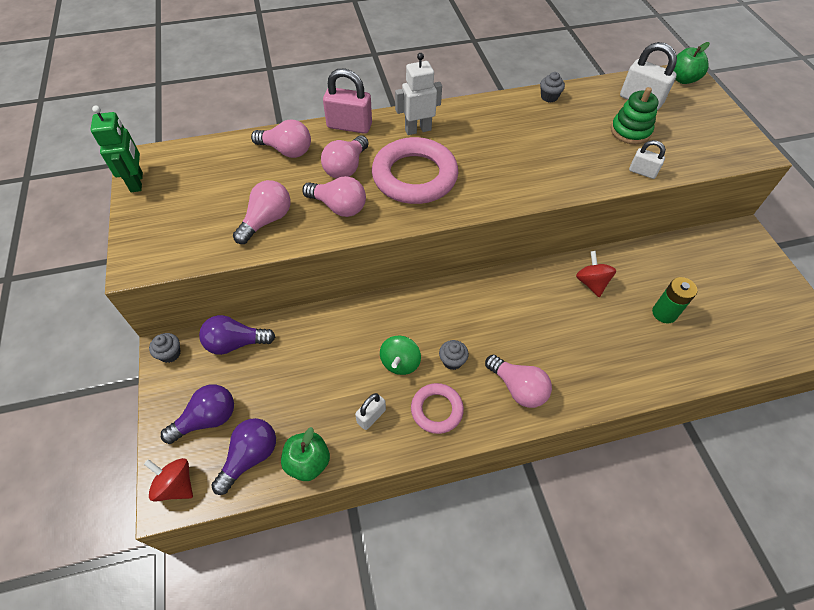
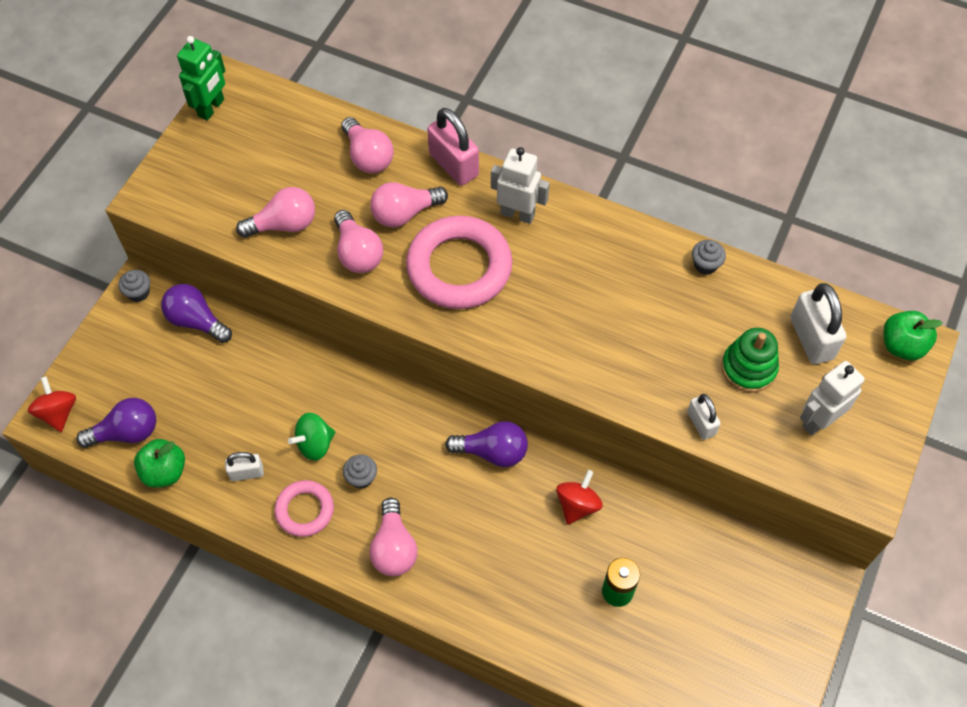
camera: 40 degrees right, 5 degrees up
(207, 419) = (121, 375): purple light bulb -> purple light bulb (492, 452)
(692, 134) = (818, 421): none -> white robot

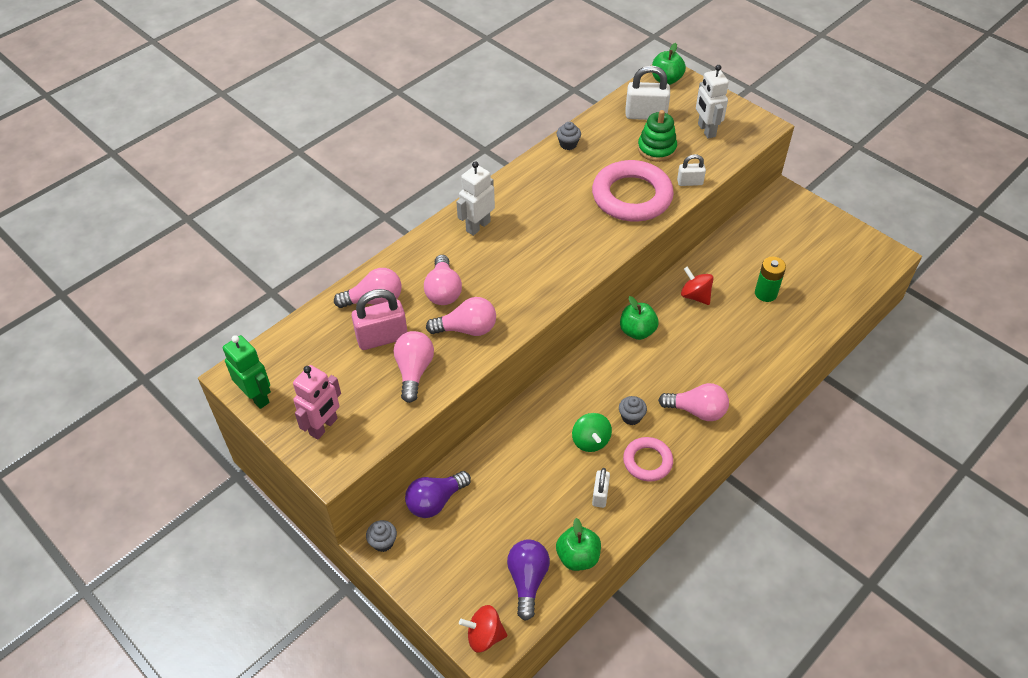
camera: 70 degrees left, 10 degrees down
(191, 174) = (324, 427): none -> pink robot
(453, 165) = (412, 250): pink padlock -> pink padlock (382, 338)
(459, 267) = (510, 271): pink ring -> pink ring (632, 196)
(492, 452) = (637, 331): purple light bulb -> green apple

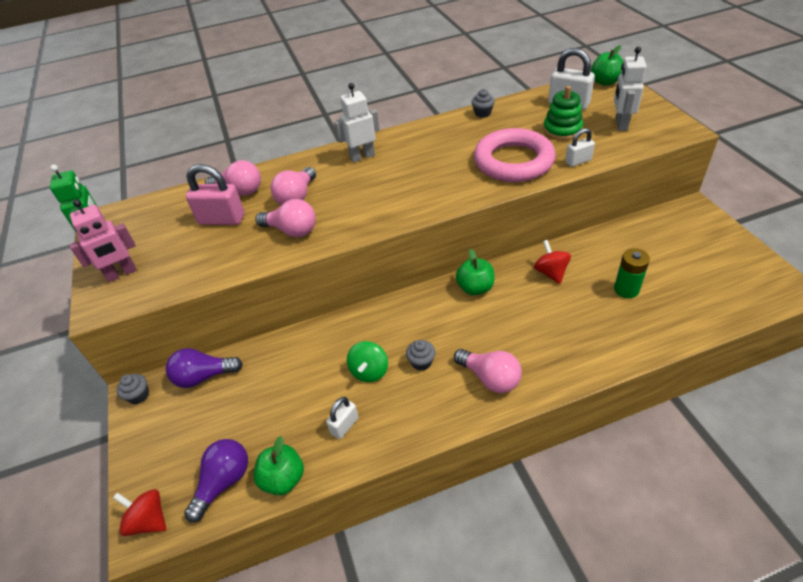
camera: 30 degrees right, 5 degrees down
(414, 371) = (223, 251): pink light bulb -> none
(647, 461) = (410, 410): pink ring -> none
(690, 182) = (578, 161): white padlock -> white padlock turned 45 degrees counterclockwise

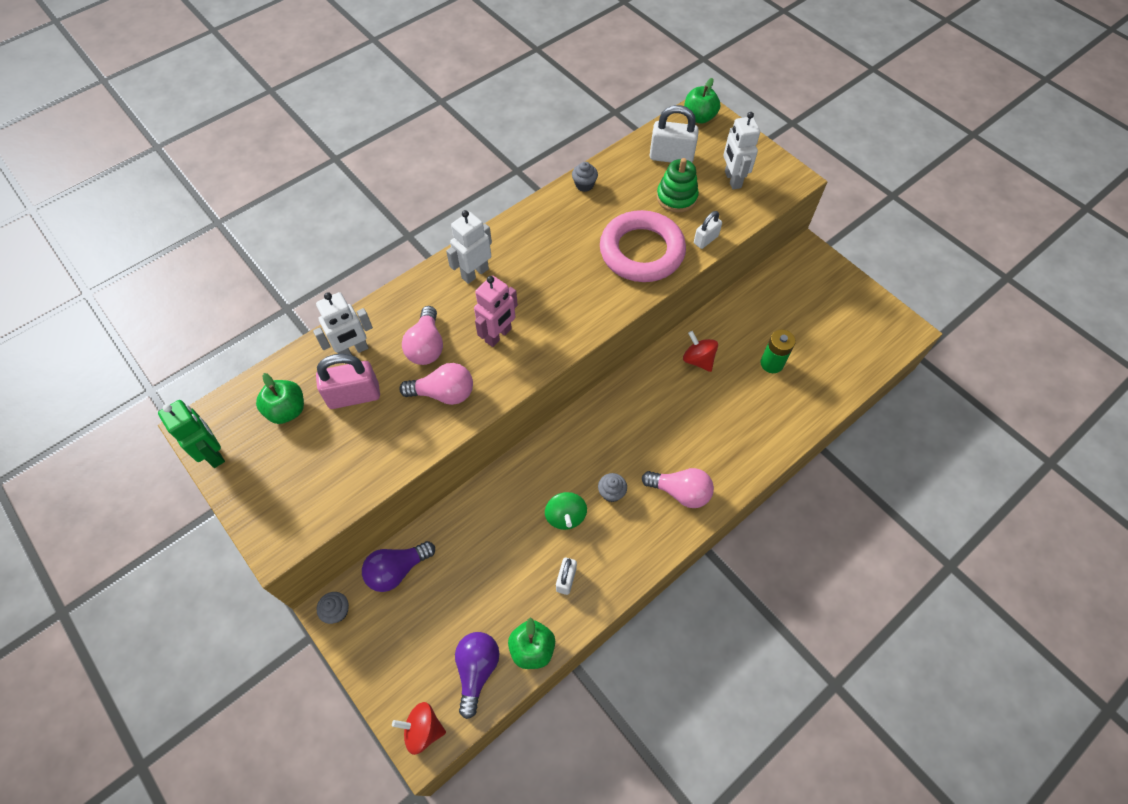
camera: 25 degrees left, 15 degrees up
(122, 274) = (276, 495): pink robot -> pink robot (498, 335)
(240, 191) = (353, 351): pink light bulb -> white robot
(475, 288) = (632, 395): green apple -> green apple (287, 410)

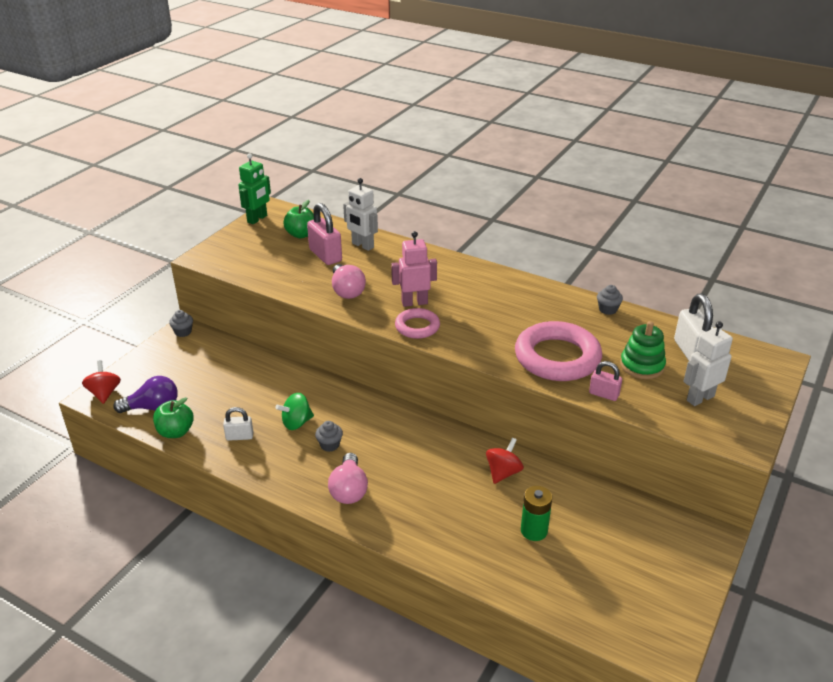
camera: 70 degrees right, 25 degrees down
(397, 570) = (221, 349): purple light bulb -> none
(426, 346) = (384, 273): pink light bulb -> none
(475, 273) = (467, 277): white robot -> none
(498, 335) = (414, 302): pink robot -> pink robot turned 150 degrees clockwise
(544, 346) = (417, 327): none -> pink ring
(699, 117) = (765, 360): green apple -> none
(705, 239) = (604, 394): white padlock -> pink padlock

